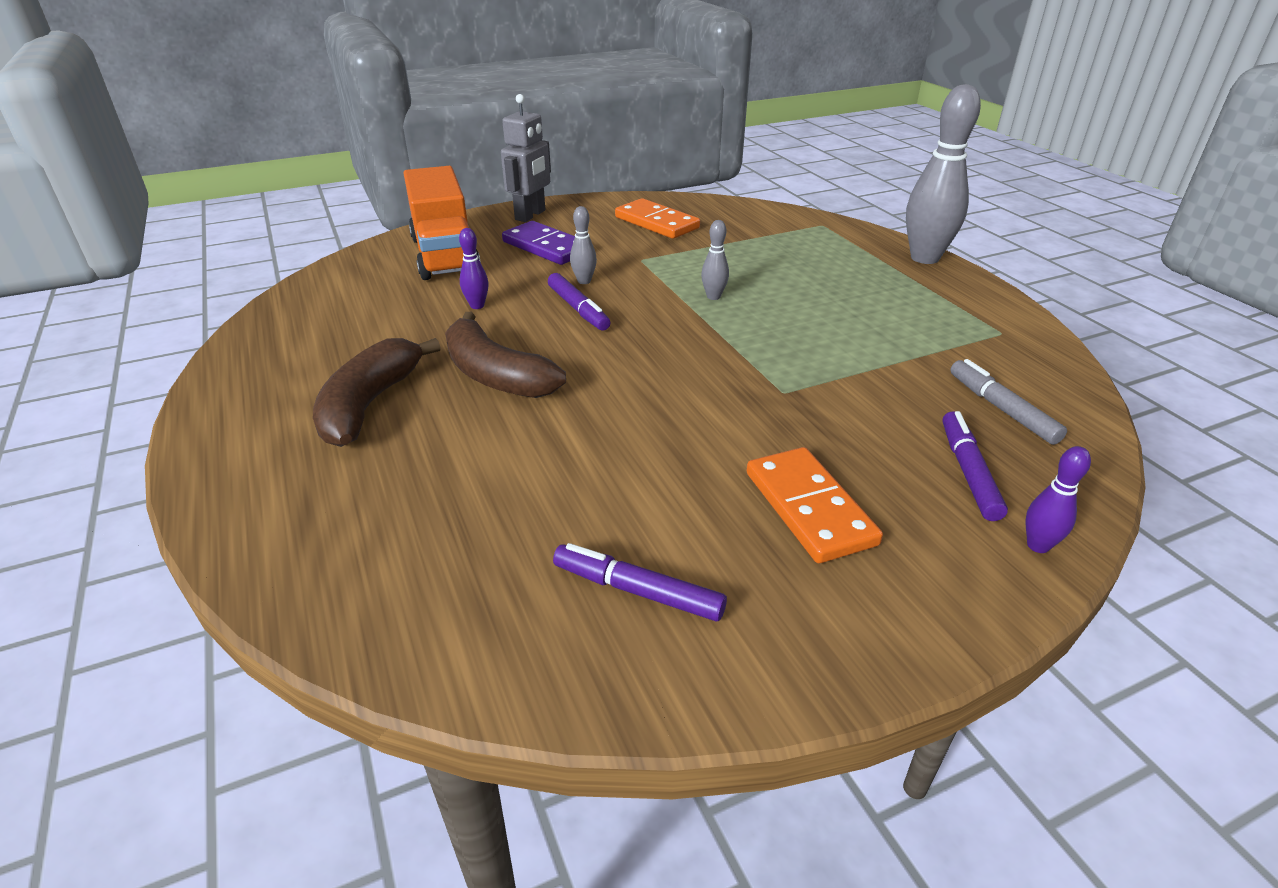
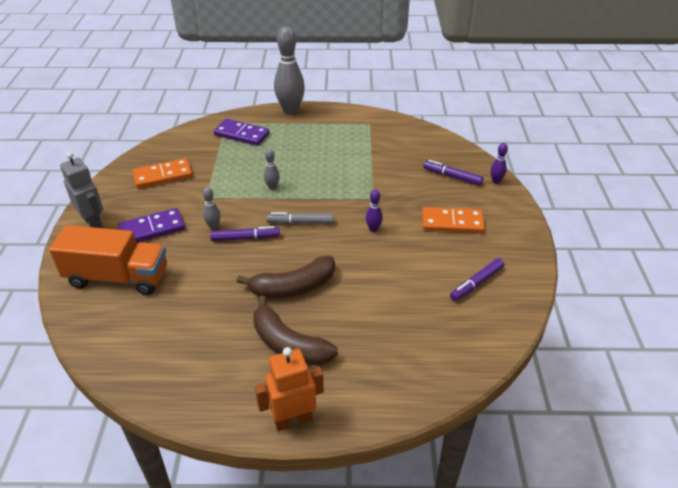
camera: 65 degrees left, 5 degrees up
(213, 450) = (293, 420): none -> orange robot
(477, 306) = (206, 277): purple bowling pin -> purple bowling pin (373, 229)
(810, 242) = (242, 134): none -> purple domino
(1001, 409) = (420, 150): grey marker -> grey marker (300, 222)

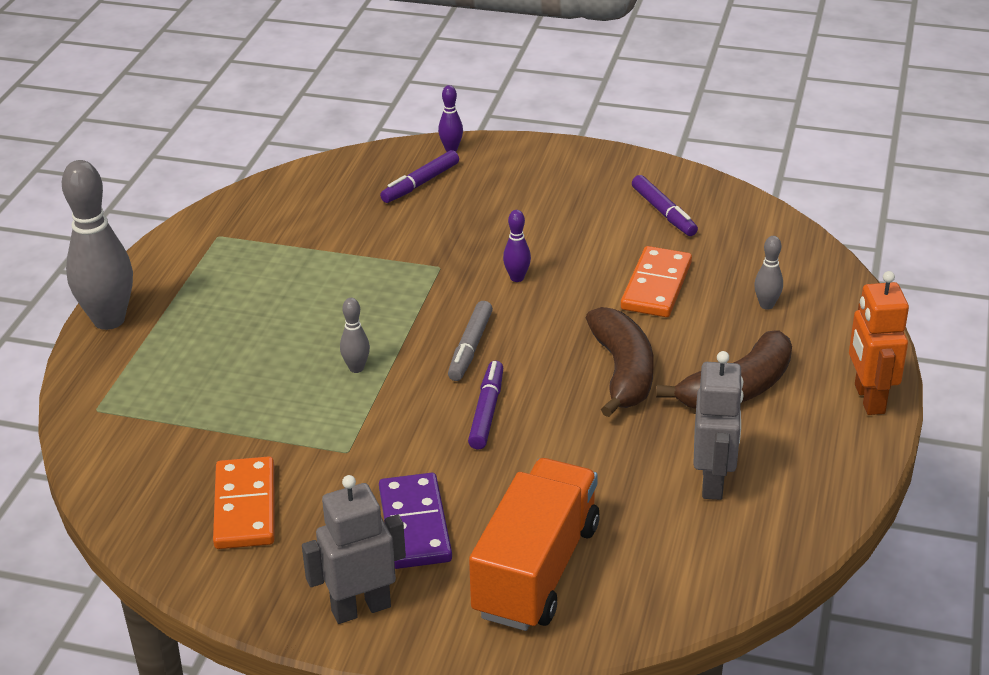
camera: 75 degrees left, 5 degrees down
(194, 342) = (713, 482): none -> grey robot
(213, 226) = (440, 446): grey bowling pin -> grey bowling pin (766, 305)
(242, 134) = (156, 391): purple domino -> none
(452, 222) = (531, 206): orange domino -> orange domino (656, 286)

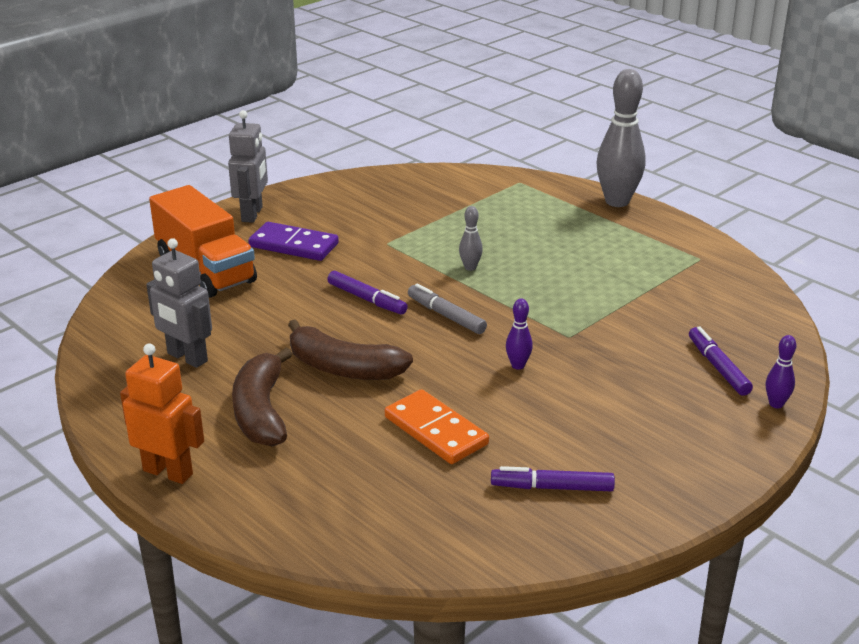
camera: 120 degrees right, 5 degrees down
(245, 507) = (375, 203): orange domino -> none
(766, 305) = (344, 480): grey bowling pin -> none

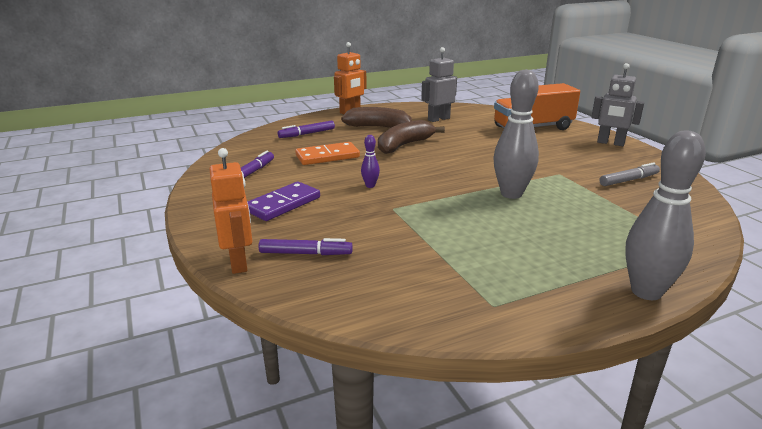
camera: 110 degrees right, 5 degrees down
(294, 245) = (561, 149): purple domino -> purple domino (283, 204)
(367, 299) = (478, 159): purple marker -> purple marker (307, 134)
(446, 315) = (445, 176): grey marker -> grey marker (629, 180)
(470, 267) = (511, 194): grey bowling pin -> grey bowling pin, size x2.23
(776, 404) = (239, 262): purple bowling pin -> orange robot

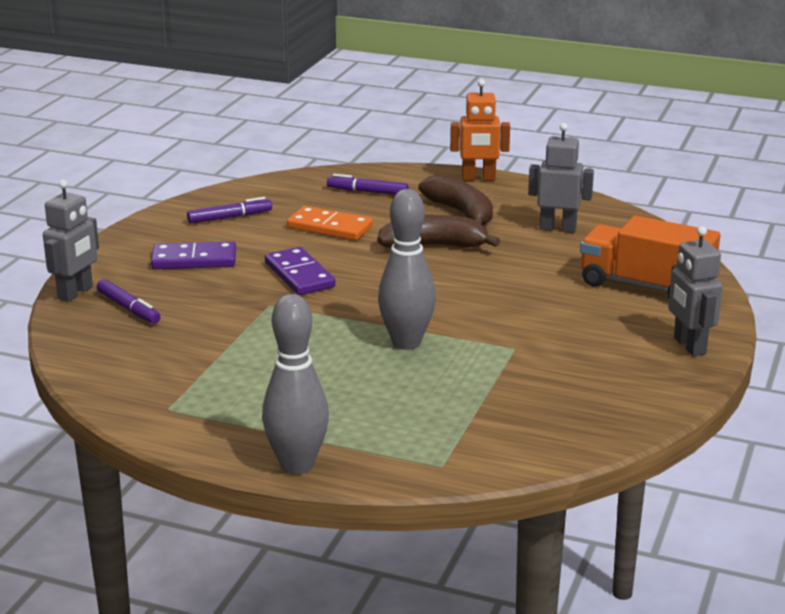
camera: 45 degrees right, 0 degrees up
(239, 262) = (76, 293): orange robot -> grey robot
(370, 186) = (299, 275): purple bowling pin -> purple domino
(629, 180) = (571, 390): grey marker -> none

